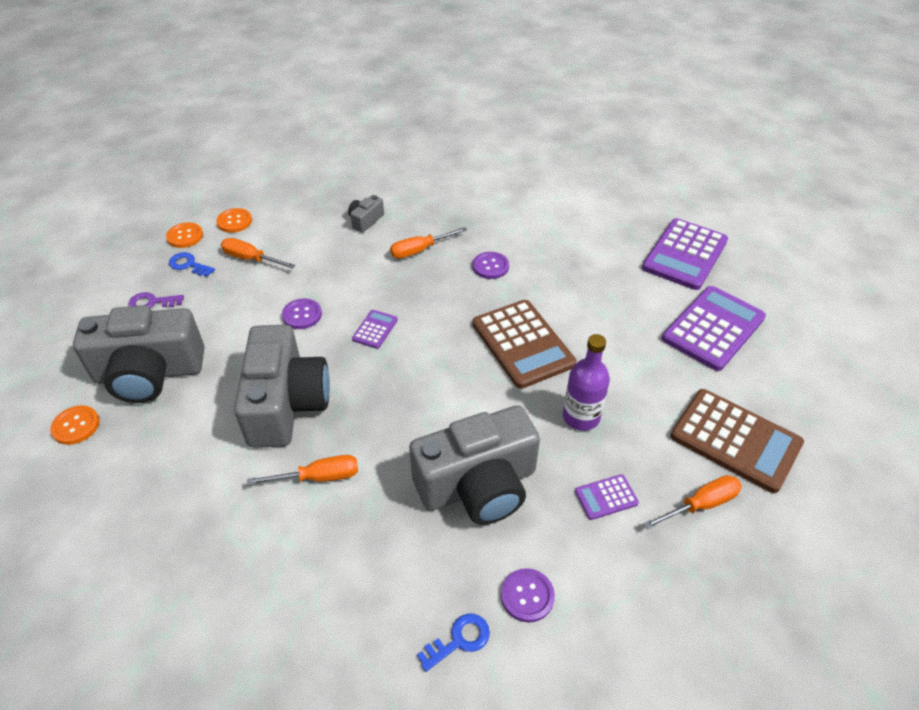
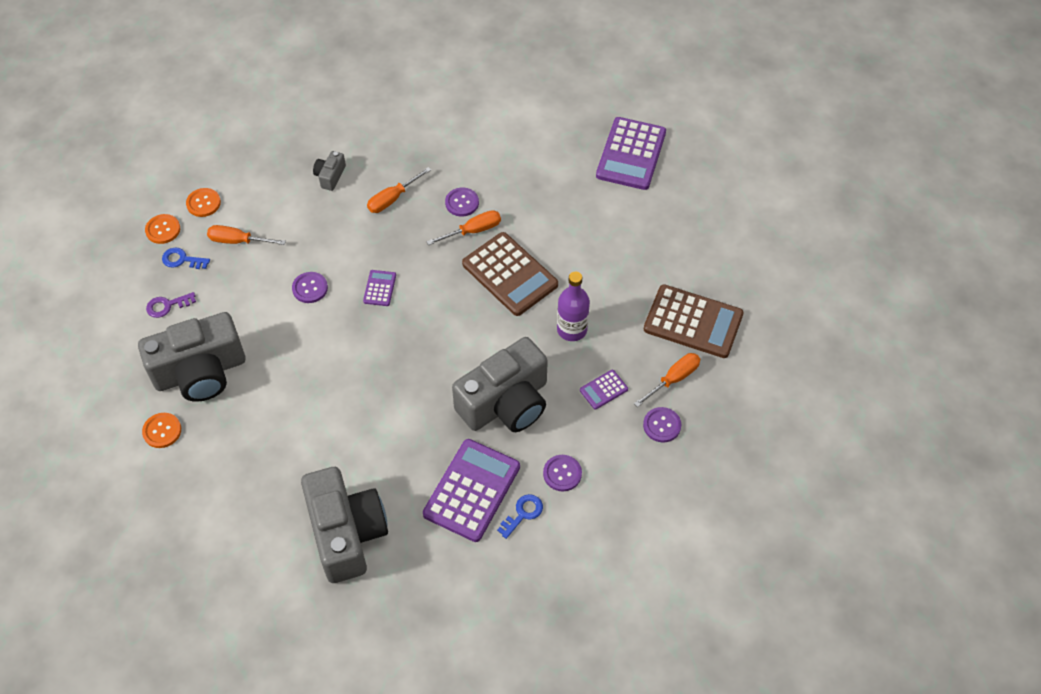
camera: 15 degrees left, 10 degrees up
(286, 404) = (330, 372): grey camera -> grey camera (346, 533)
(319, 477) = (381, 425): orange screwdriver -> orange screwdriver (473, 231)
(676, 562) = (662, 425): none -> purple button
(713, 328) = (664, 225): purple calculator -> purple calculator (472, 490)

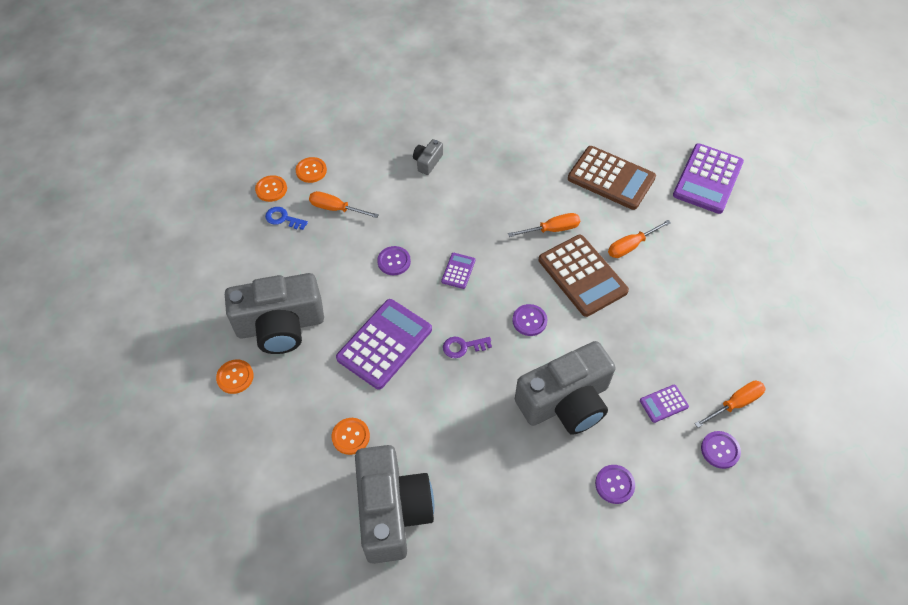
camera: 10 degrees right, 0 degrees up
(167, 306) = (262, 258): purple key -> purple key (463, 347)
(293, 470) = (350, 436): none -> orange button
(392, 199) = (481, 190): orange screwdriver -> orange screwdriver (631, 246)
(462, 203) = (544, 202): purple button -> purple button (529, 320)
(472, 490) = (522, 487): purple calculator -> purple calculator (385, 344)
(523, 513) = (570, 521): blue key -> none
(572, 329) = (637, 338): purple bottle -> none
(693, 322) = (758, 349): brown calculator -> brown calculator (611, 178)

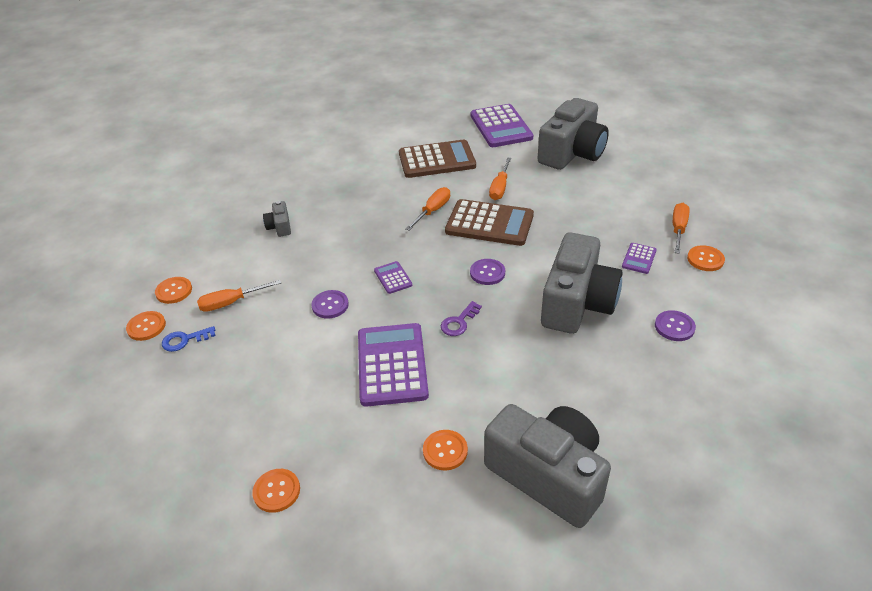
camera: 40 degrees left, 15 degrees down
(280, 325) = (277, 418): grey camera -> grey camera (572, 153)
(720, 450) = (705, 259): purple button -> orange button

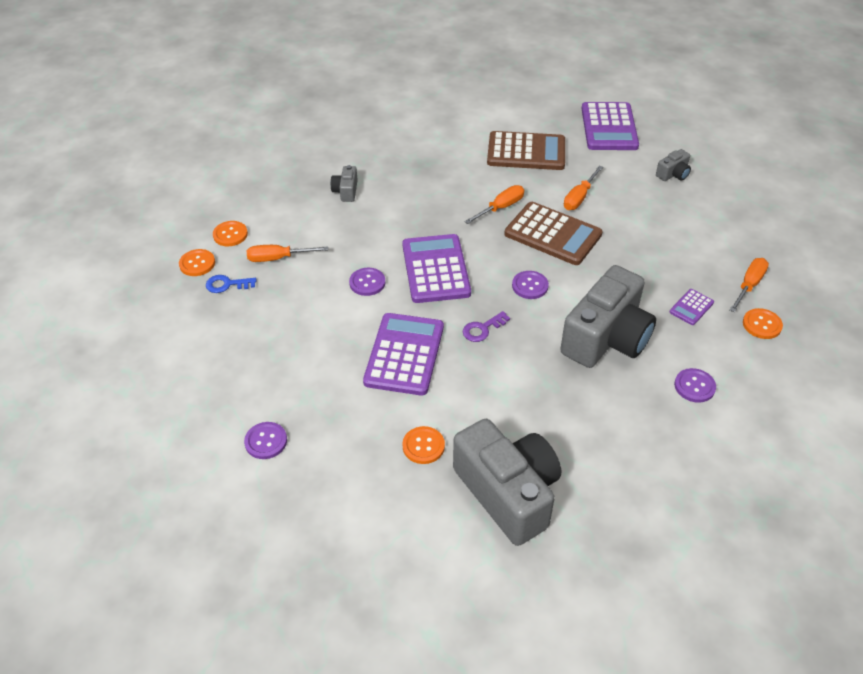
camera: 15 degrees right, 5 degrees up
(276, 491) = (266, 441): orange button -> purple button
(393, 278) = (436, 269): purple calculator -> purple calculator, size x2.18
(572, 153) = (673, 174): grey camera -> grey camera, size x0.42

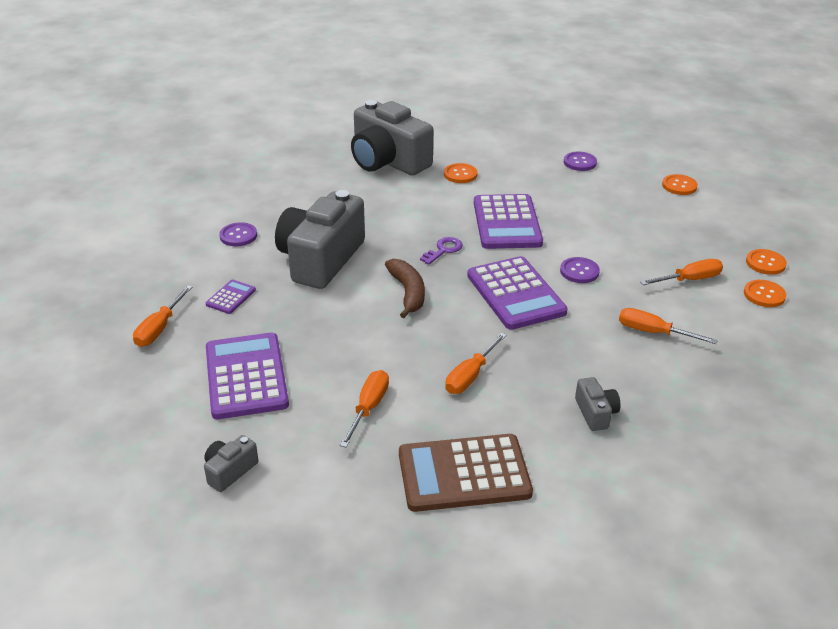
camera: 165 degrees right, 10 degrees down
(227, 284) = (716, 250): blue key -> none
(346, 191) = (680, 366): grey camera -> grey camera (595, 413)
(346, 218) = (653, 332): none -> orange screwdriver
(530, 286) = (408, 293): purple button -> brown banana
(552, 234) = (395, 351): brown calculator -> none
(609, 127) = (335, 554): purple calculator -> purple calculator (246, 376)
(762, 325) = (158, 292): orange button -> orange button (679, 186)

